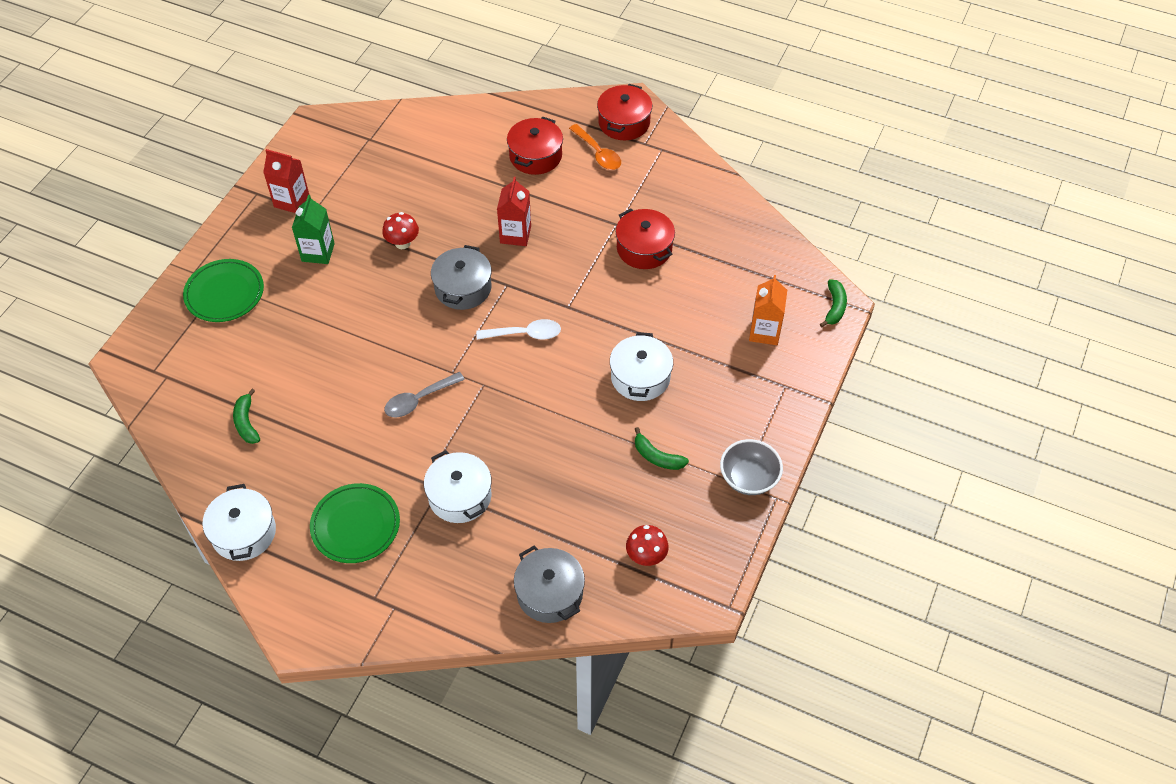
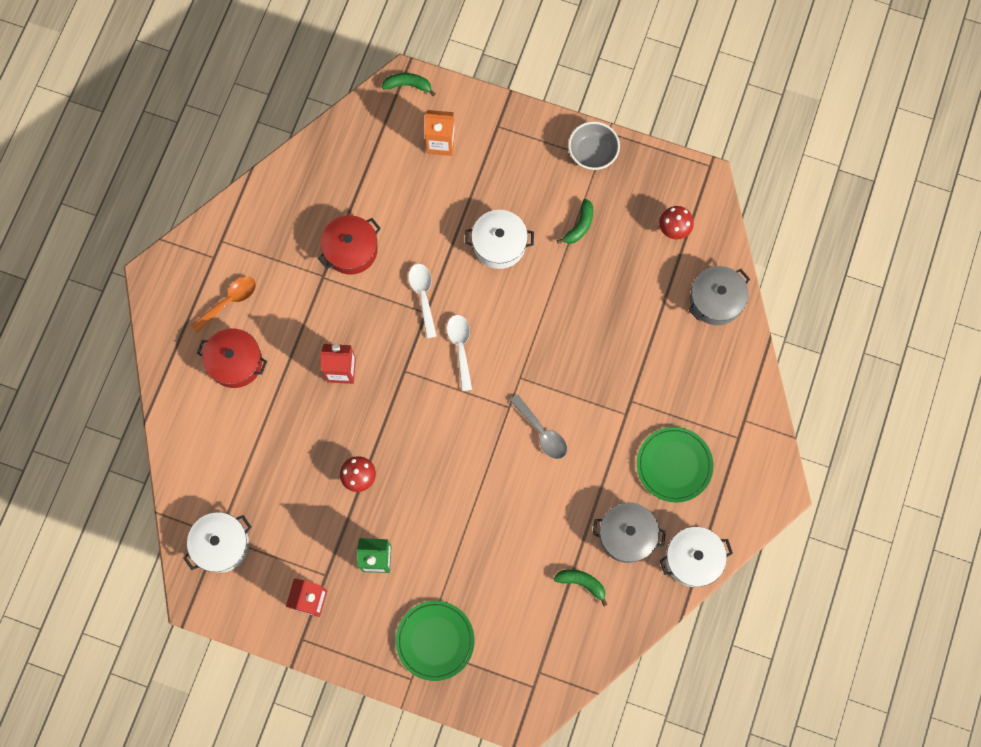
camera: 95 degrees left, 20 degrees up
(246, 422) = (582, 583): green banana -> green banana turned 135 degrees counterclockwise
(460, 496) = (636, 382): white pot -> white pot (221, 544)
(463, 288) = (411, 411): grey pot -> grey pot (627, 535)
(587, 305) = (423, 296): none -> white spoon
(624, 122) = (185, 279): red pot -> none

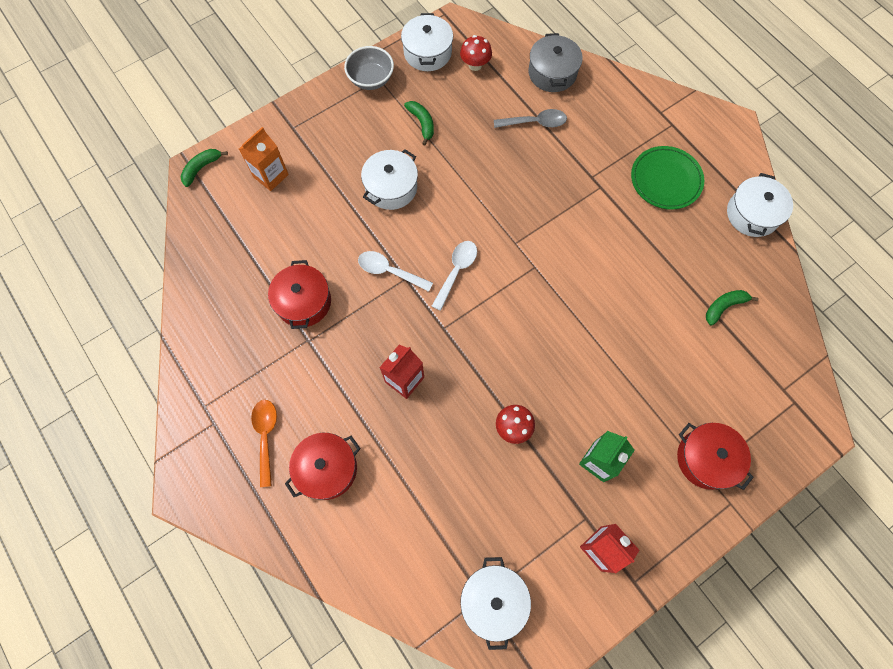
camera: 55 degrees left, 5 degrees down
(435, 640) = (706, 459): green plate -> red pot
(460, 347) = (456, 271): white spoon -> white spoon turned 90 degrees clockwise
(542, 432) = (574, 256): grey spoon -> grey spoon (535, 122)
(627, 535) = (703, 248): grey pot -> none
(656, 180) = (427, 52): none -> white pot

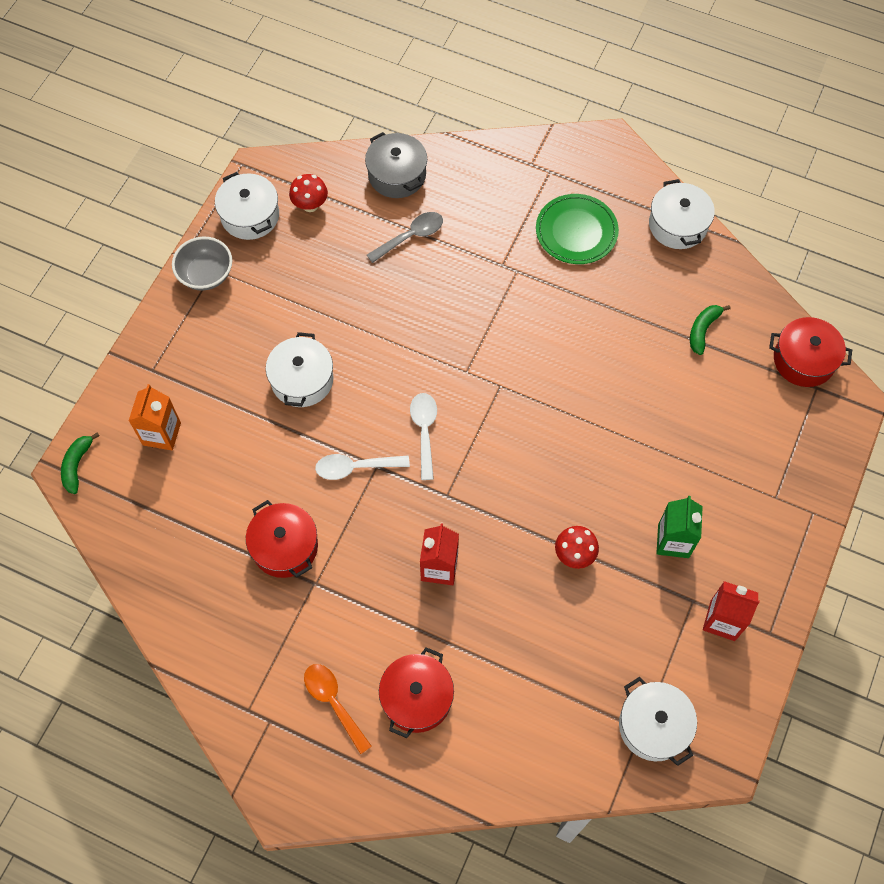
camera: 30 degrees left, 5 degrees down
(422, 123) = (292, 295): green banana -> none
(706, 459) = (768, 484): red pot -> red pot (804, 360)

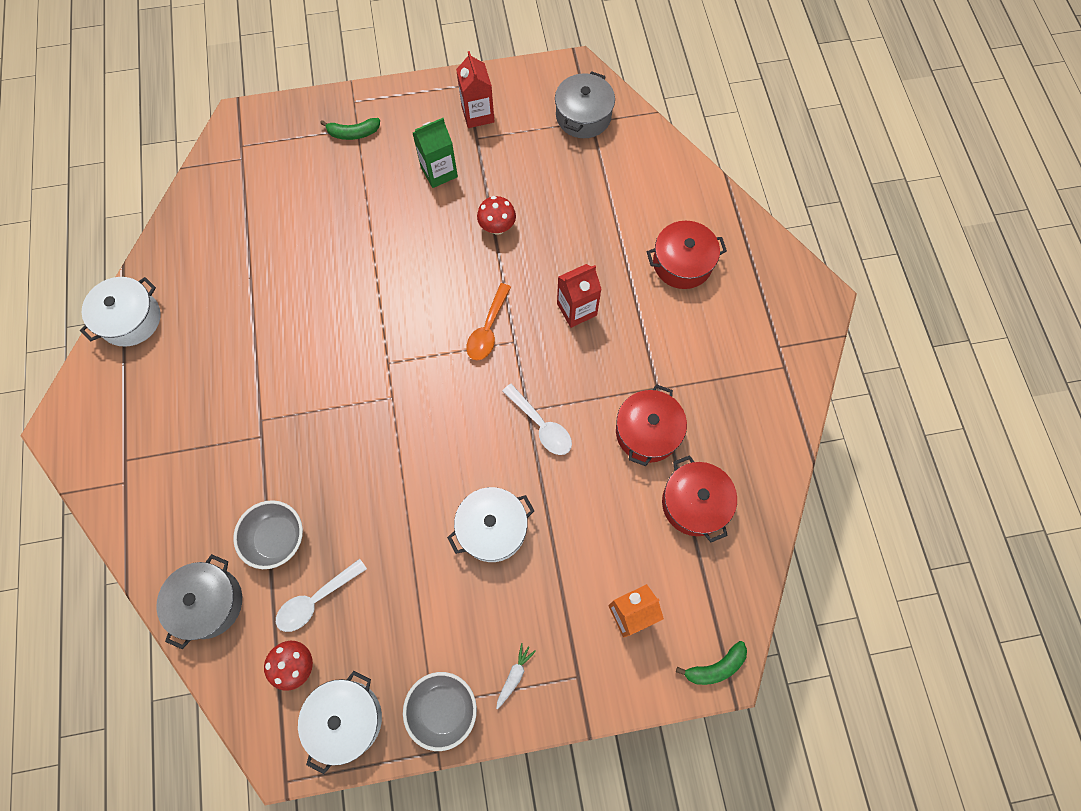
camera: 125 degrees left, 5 degrees up
(188, 330) = (514, 675): none -> white carrot
(333, 702) = (731, 314): orange spoon -> orange spoon (488, 329)
(411, 236) = (277, 538): grey spoon -> grey bowl
(424, 431) = (470, 394): white spoon -> white spoon (316, 600)
(576, 231) = (185, 396): green plate -> none
(653, 726) = (583, 116): white pot -> grey pot
(703, 330) = (234, 245): green banana -> green banana (353, 133)
(804, 360) = (220, 165): red pot -> red pot (694, 503)

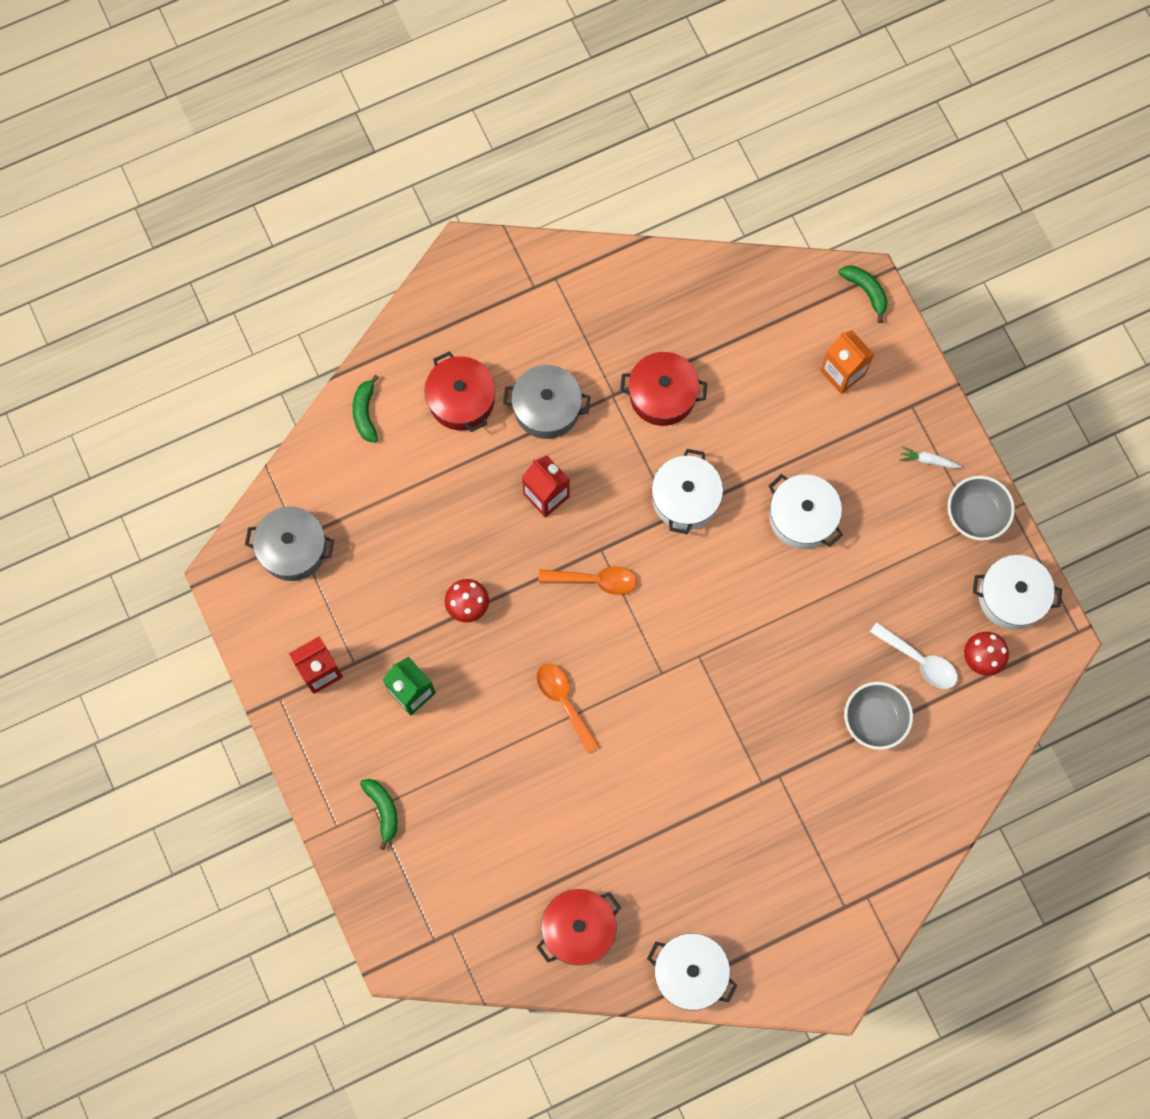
camera: 105 degrees left, 5 degrees up
(208, 603) = (954, 761): grey pot -> grey pot (547, 408)
(391, 279) = (564, 702): none -> orange spoon
(541, 425) = (685, 498): white spoon -> white pot
(687, 189) = (365, 413): none -> green banana
(694, 503) = (722, 337): red pot -> red pot (578, 929)

